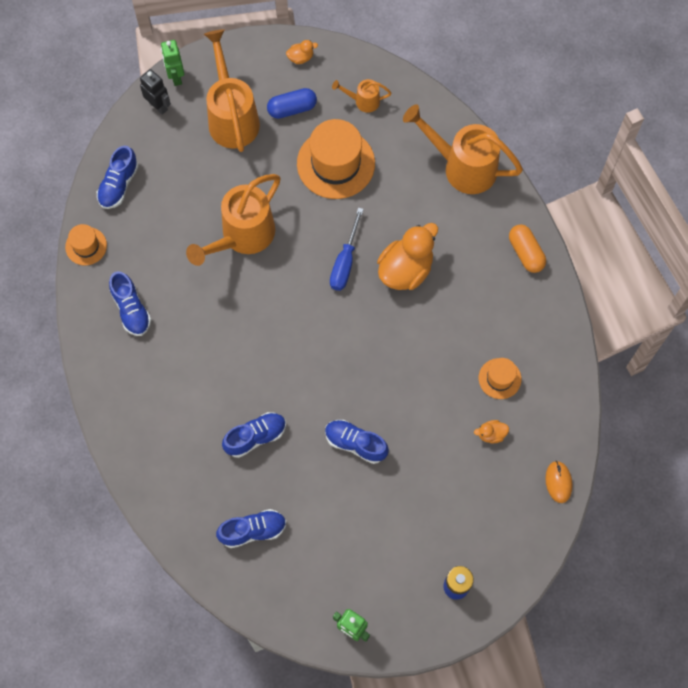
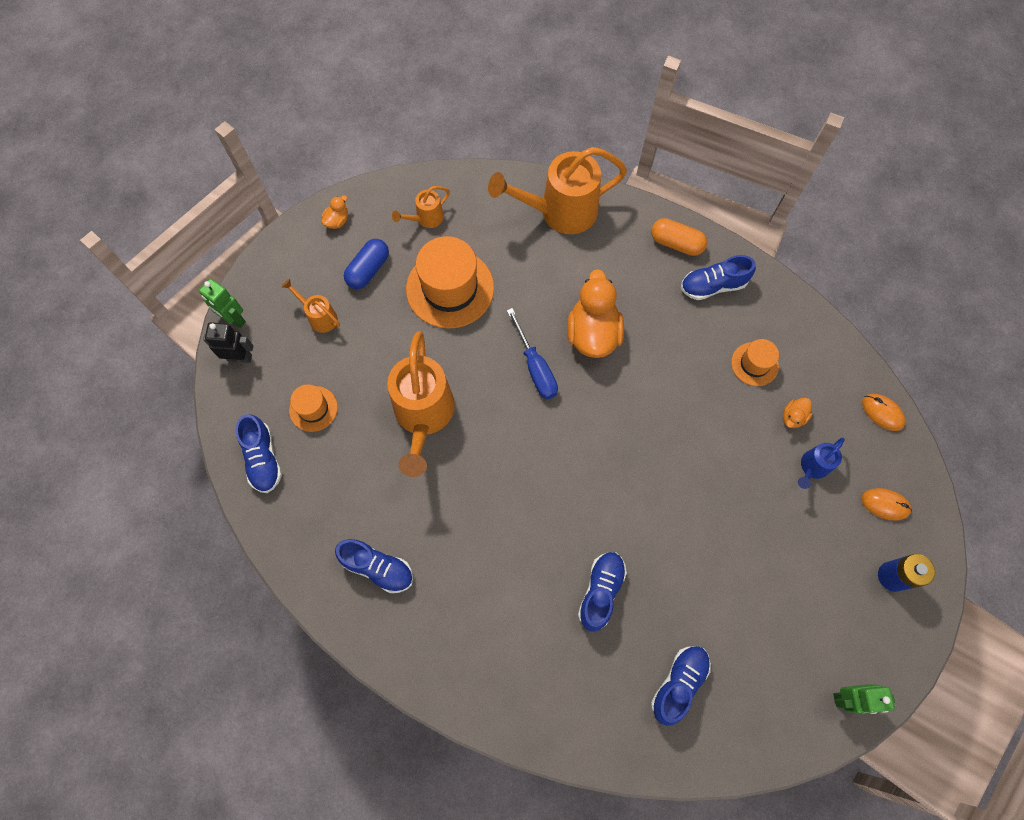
camera: 40 degrees left, 0 degrees up
(86, 246) = (280, 542): orange hat -> orange hat (313, 408)
(232, 117) = (319, 317): orange watering can -> orange watering can, size x0.48
(355, 443) = (692, 521): blue shoe -> blue shoe (713, 286)
(471, 476) = (812, 467): none -> blue watering can
(498, 540) = (885, 504): none -> orange mouse

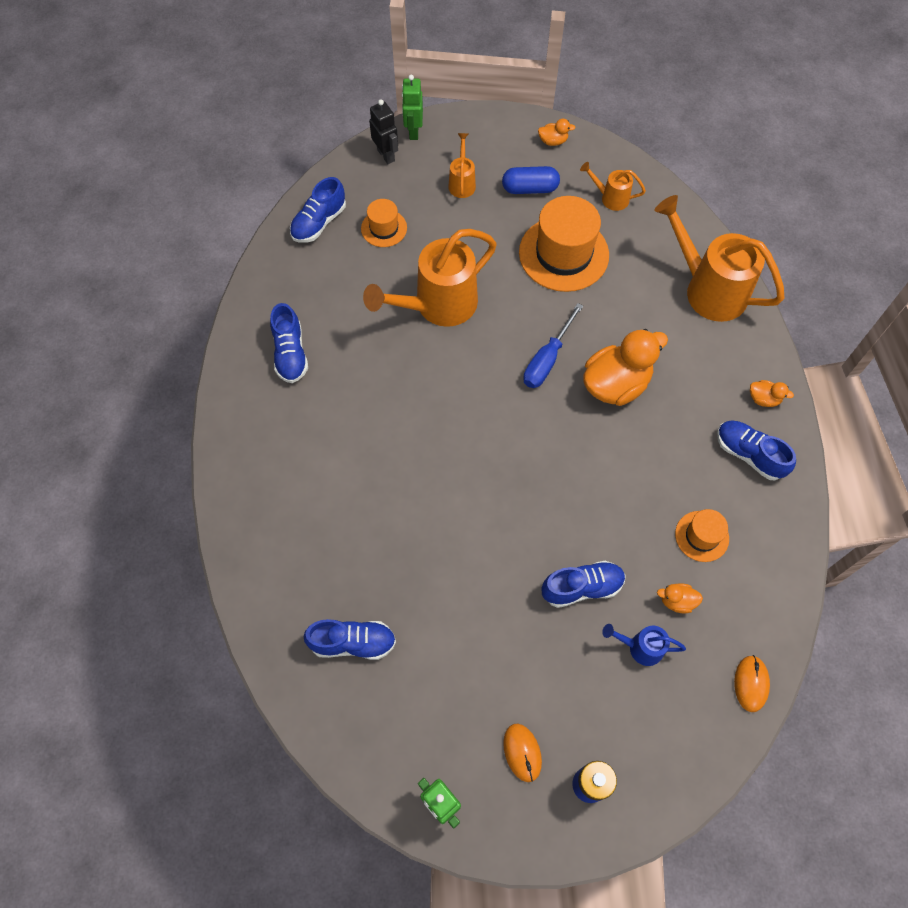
camera: 55 degrees right, 5 degrees down
(600, 591) = (389, 531): blue shoe -> blue shoe (582, 587)
(676, 243) = (763, 399): orange capsule -> orange duck
(885, 504) = (657, 738): orange mouse -> orange mouse (522, 752)

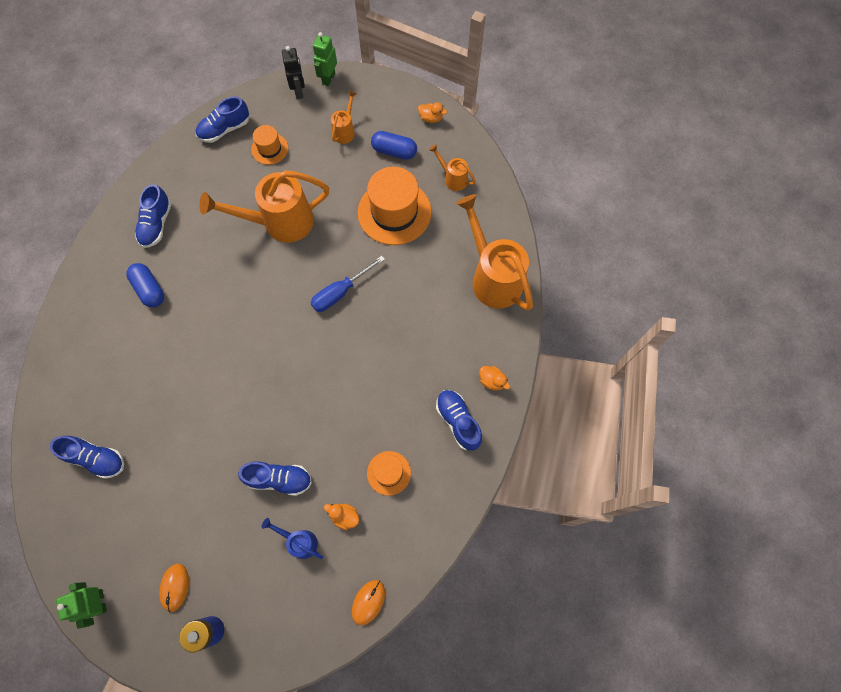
camera: 20 degrees right, 5 degrees up
(319, 429) = (149, 289): none -> blue capsule
(616, 384) = (383, 329): orange duck -> none

